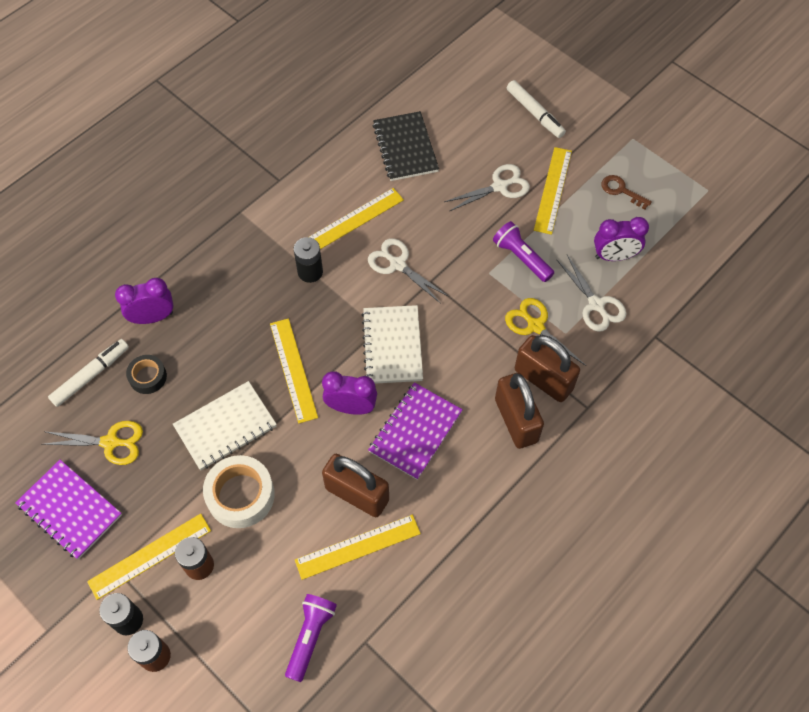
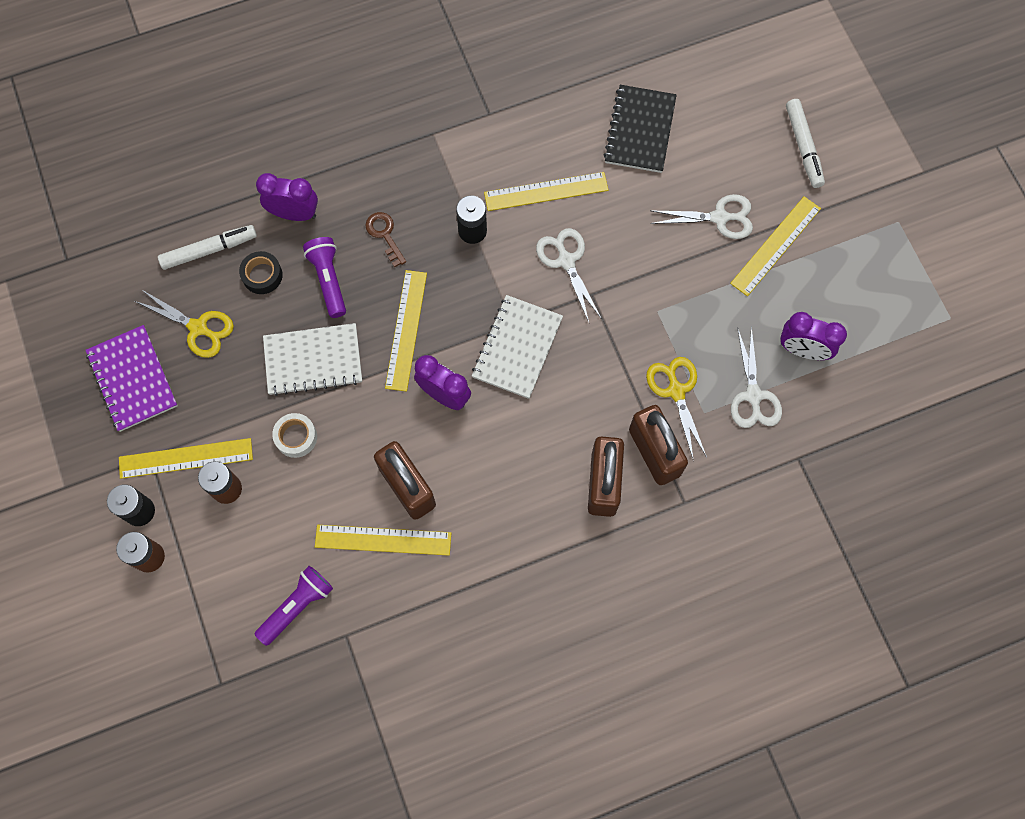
camera: 25 degrees right, 10 degrees up
(240, 495) = (296, 437): white tape -> white tape, size x0.58
(415, 431) = (495, 449): purple notebook -> none
(521, 258) = (700, 309): purple flashlight -> purple flashlight (328, 280)
(621, 190) = (851, 278): brown key -> brown key (385, 235)

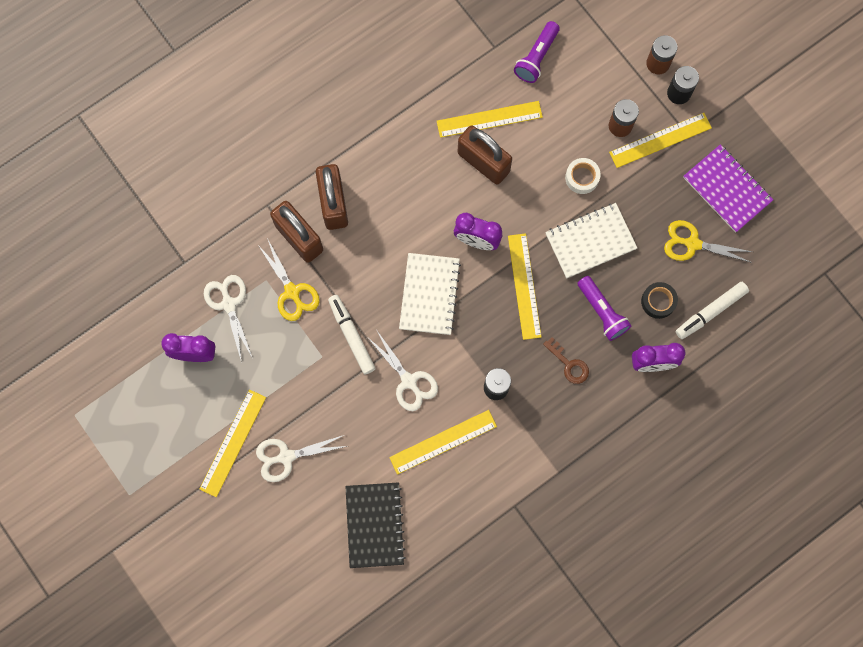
camera: 165 degrees right, 5 degrees up
(803, 147) = (224, 547): white marker -> white marker (351, 336)

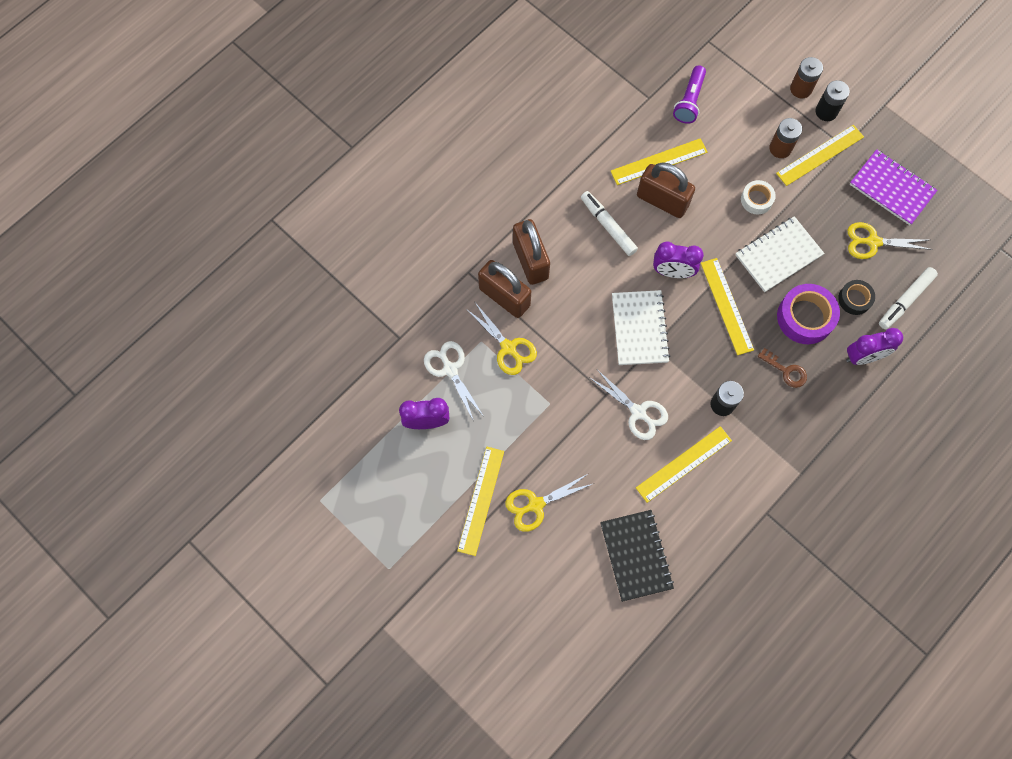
camera: 10 degrees left, 5 degrees down
(286, 457) = (535, 504): white scissors -> yellow scissors
(351, 336) = (574, 379): white marker -> white marker (608, 226)
(602, 312) = (805, 317): purple flashlight -> purple tape

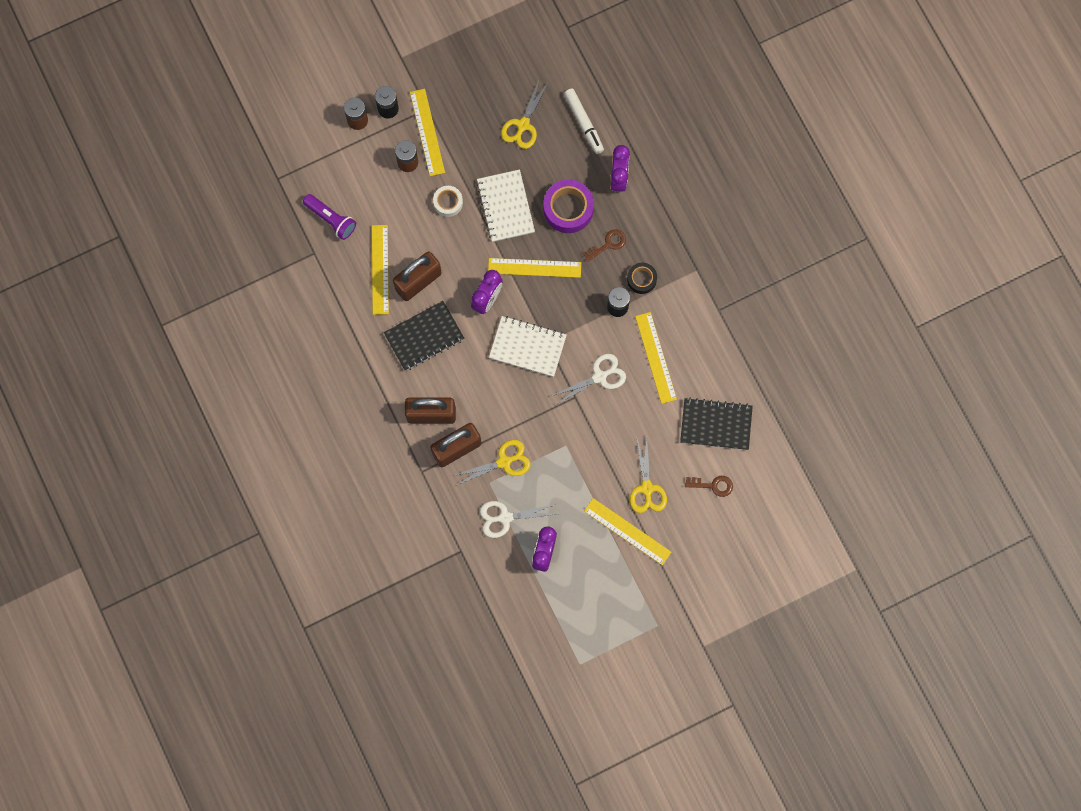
camera: 70 degrees left, 5 degrees up
(566, 576) = (713, 485): none -> brown key
(608, 226) = (424, 336): white marker -> black notebook
(854, 299) = (567, 162): black tape -> black tape (641, 279)
(892, 188) = (481, 87): purple notebook -> none

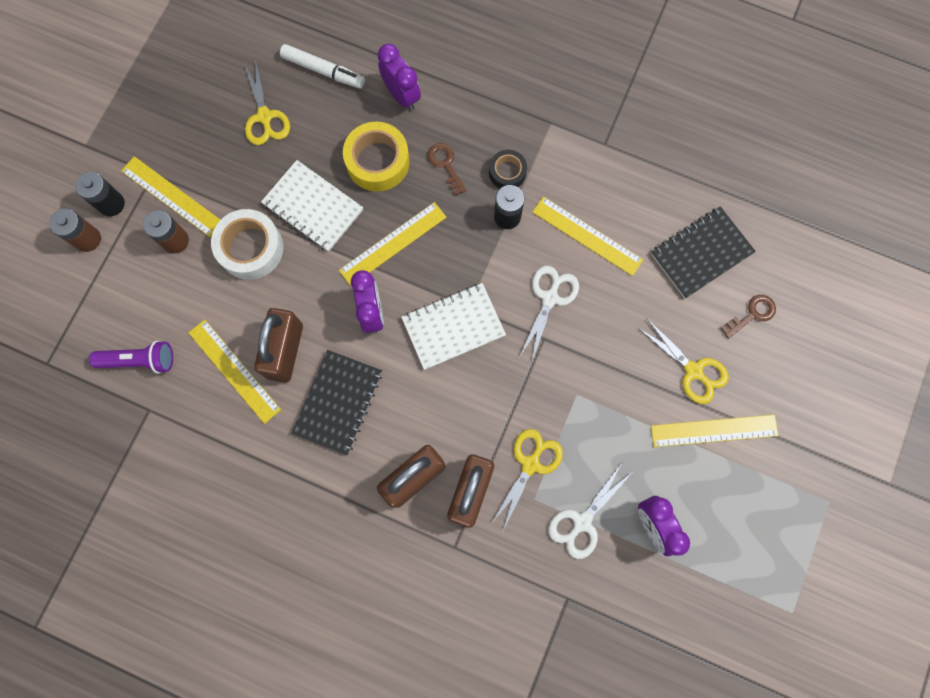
camera: 40 degrees left, 0 degrees up
(448, 202) = (250, 248): white tape -> white tape, size x1.71
(568, 209) = (377, 161): purple tape -> yellow tape
(608, 244) = (445, 165): brown key -> brown key turned 45 degrees counterclockwise

